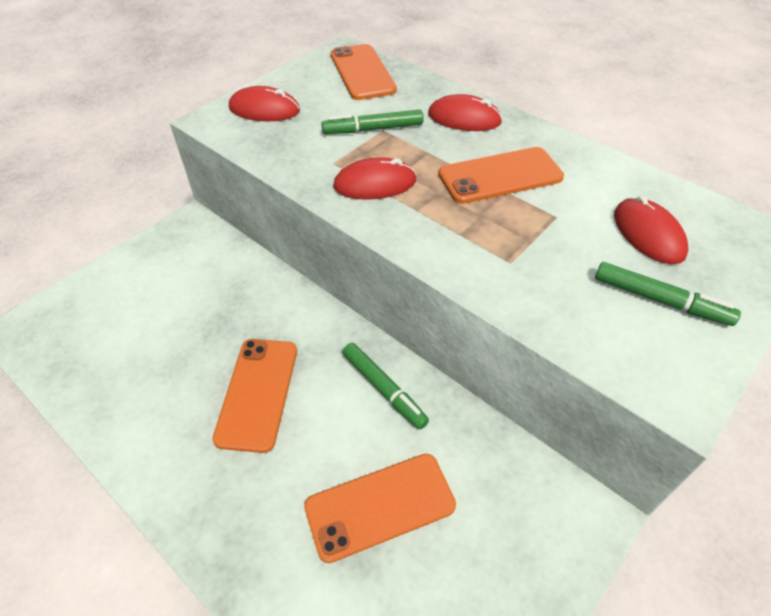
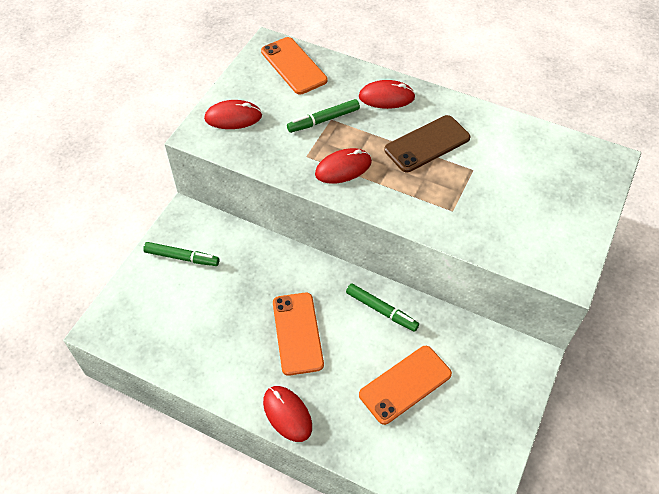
camera: 15 degrees left, 5 degrees up
(500, 176) = (427, 144): orange phone -> brown phone
(648, 234) = (533, 171): red mouse -> red mouse (287, 414)
(660, 300) = (549, 218): green marker -> green marker (182, 257)

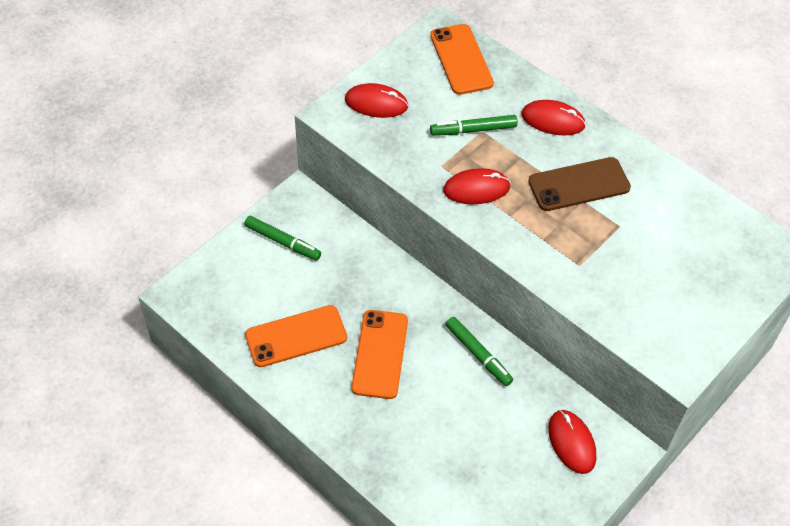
camera: 15 degrees right, 0 degrees up
(287, 414) = (343, 433): red mouse -> red mouse (571, 442)
(405, 384) = (476, 438): orange phone -> orange phone (296, 336)

